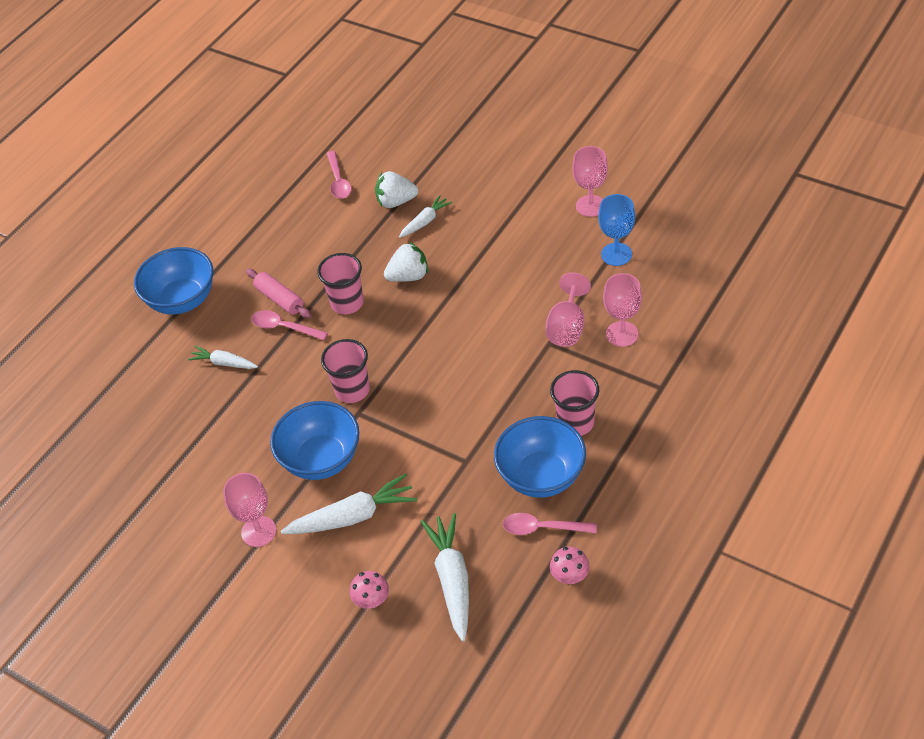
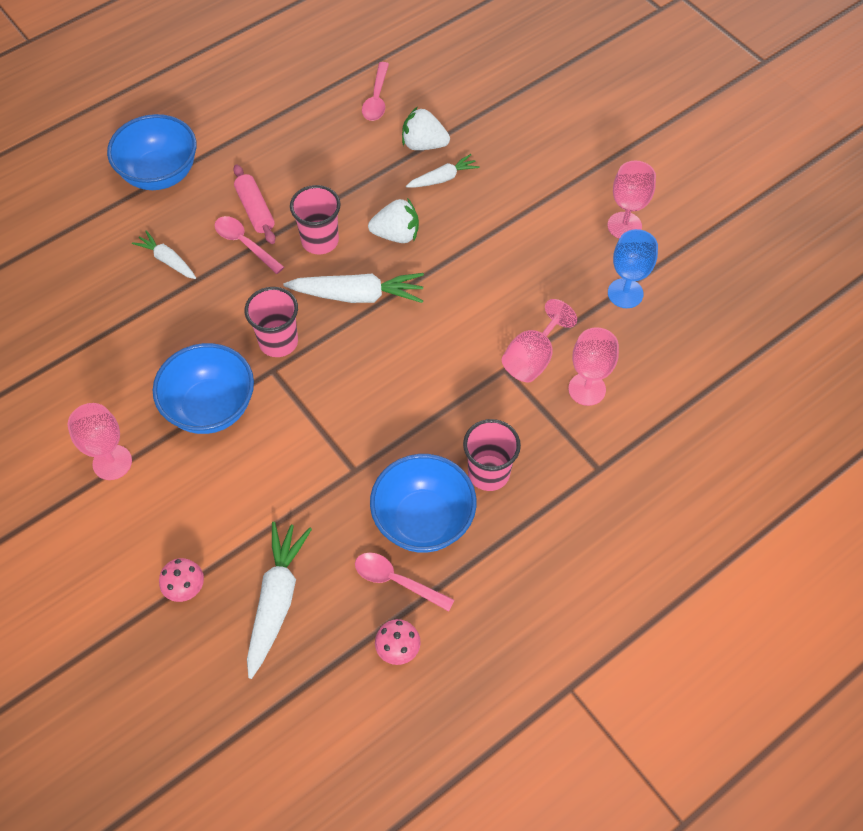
camera: 15 degrees right, 10 degrees up
(353, 516) = (211, 485): white carrot -> white carrot (358, 295)

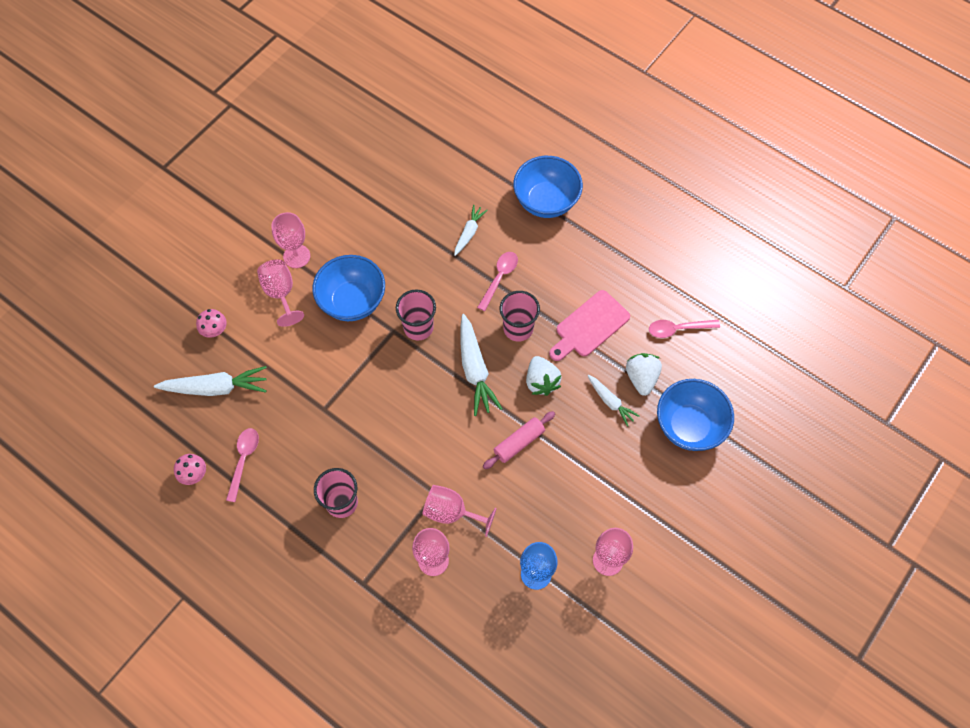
camera: 75 degrees right, 5 degrees up
(162, 492) = (281, 293): none -> pink goblet
(255, 210) = (533, 275): pink rolling pin -> pink rolling pin (519, 443)
(343, 173) = (590, 326): none -> pink cutting board
(423, 520) = (293, 466): blue bowl -> blue bowl (689, 426)

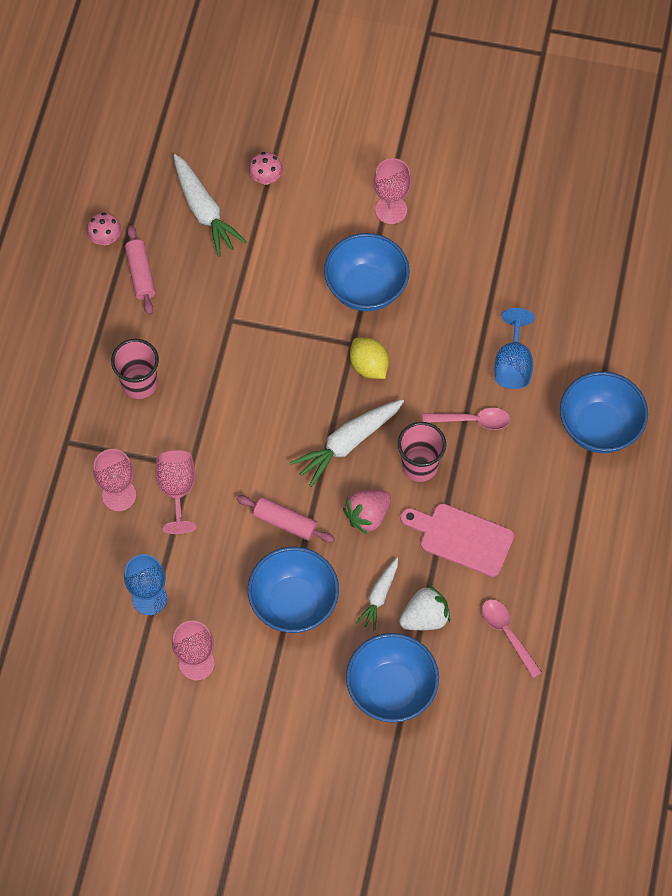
camera: 65 degrees right, 0 degrees up
(243, 460) = (141, 274): pink spoon -> pink rolling pin
(281, 293) = (340, 216): pink goblet -> none
(418, 327) = (369, 366): pink cup -> yellow lemon
(469, 233) = (513, 365): white carrot -> blue goblet
(541, 381) = (367, 516): white strawberry -> pink strawberry
(589, 465) = (294, 603): none -> blue bowl

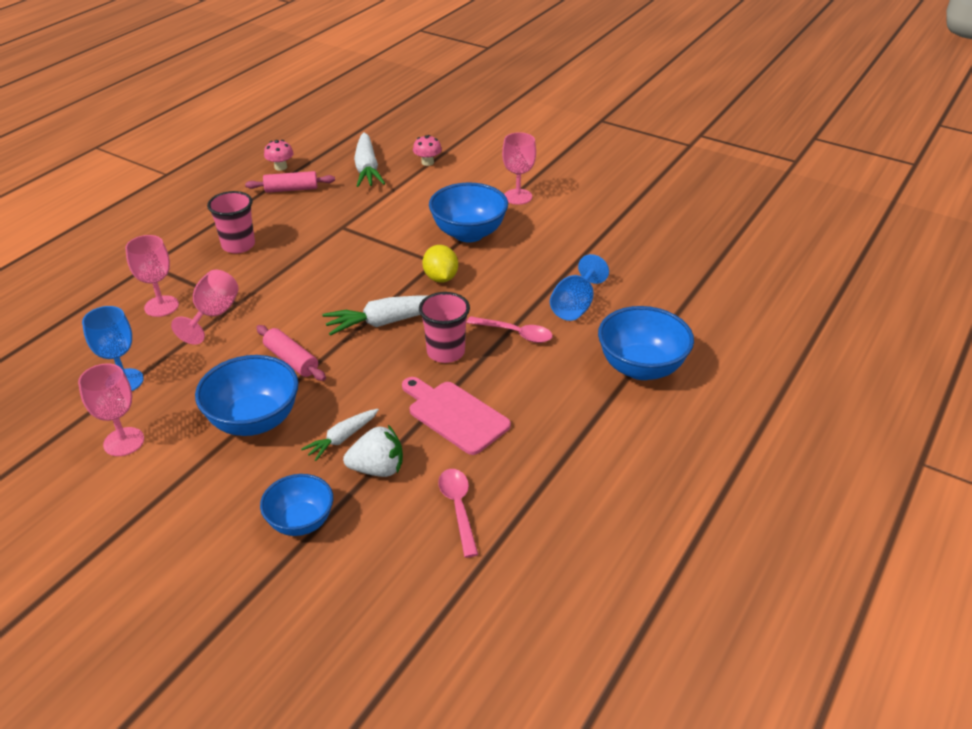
camera: 20 degrees right, 25 degrees down
(141, 274) = (291, 189): pink rolling pin -> pink rolling pin turned 75 degrees clockwise
(367, 516) = (372, 375): pink strawberry -> none
(391, 689) = (301, 522): blue bowl -> blue bowl, size x0.65

